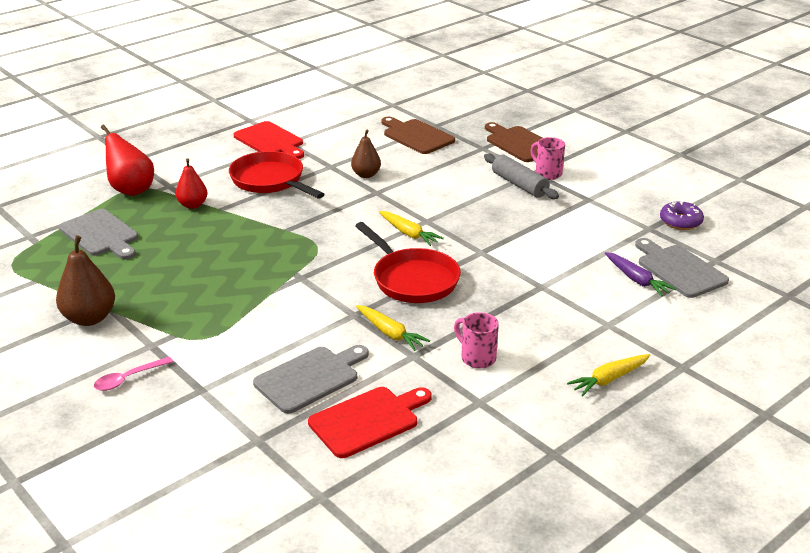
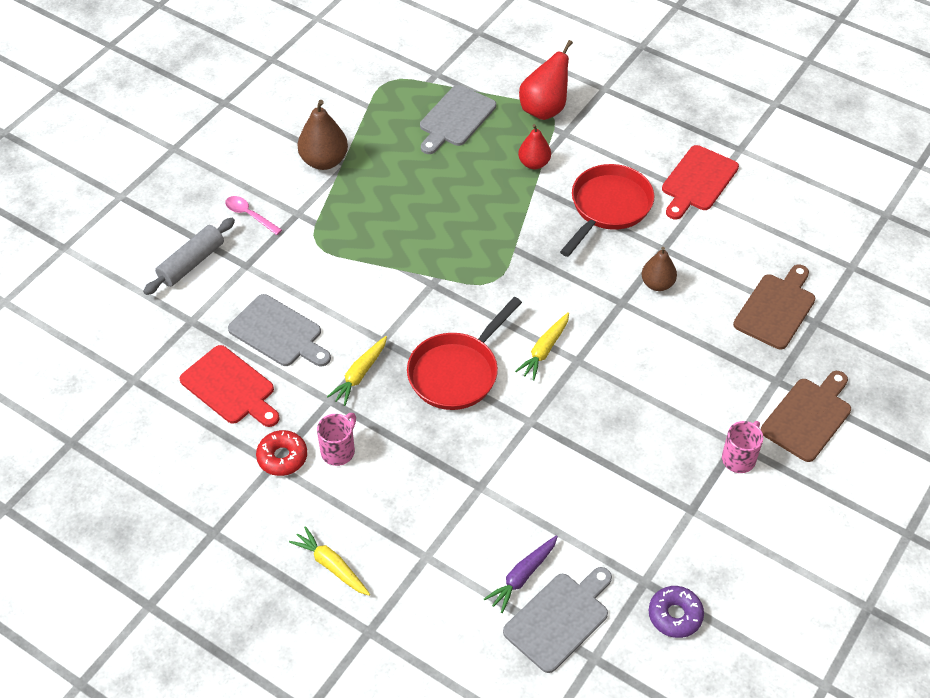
camera: 75 degrees right, 20 degrees up
(473, 395) = (282, 457): none -> red donut
(519, 185) = (697, 433): grey rolling pin -> grey rolling pin (191, 263)

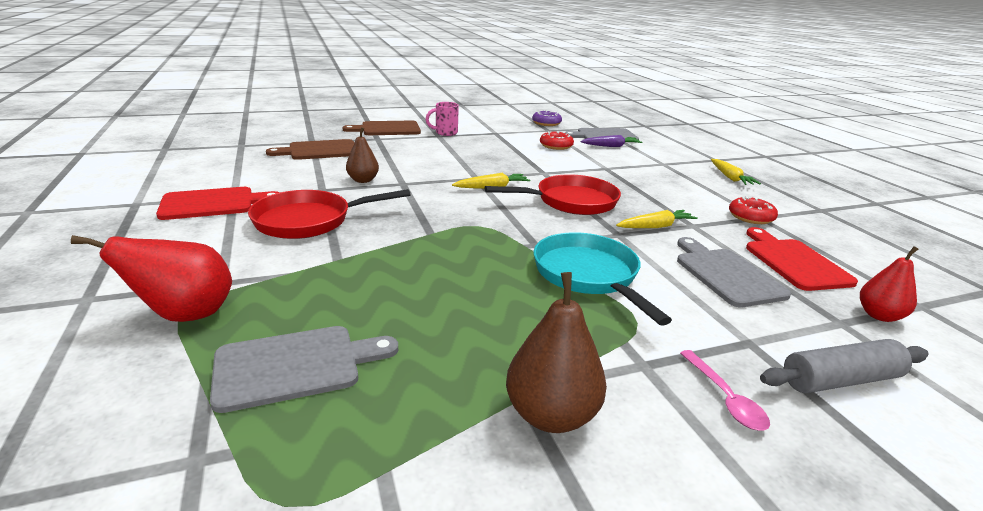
camera: 145 degrees left, 25 degrees down
(339, 450) = (699, 205): pink mug -> none
(371, 270) = (588, 275): none -> turquoise pan
(534, 163) = (302, 275): red pear -> red pear (879, 315)
(584, 519) = (556, 146): none -> red donut

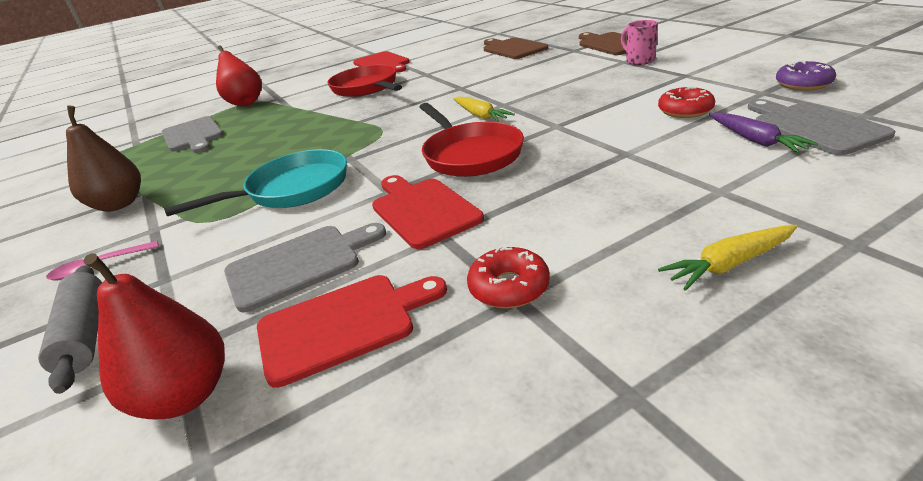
camera: 85 degrees right, 5 degrees up
(363, 180) = (456, 77): brown pear -> none
(656, 226) = (423, 210): yellow carrot -> red cutting board
(879, 315) = (186, 396): red pear -> red pear, size x1.52

